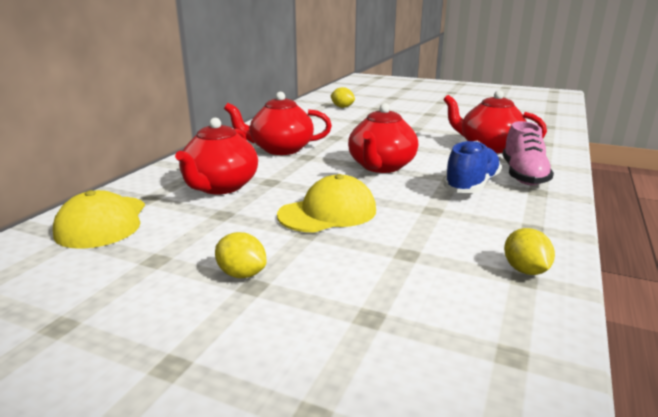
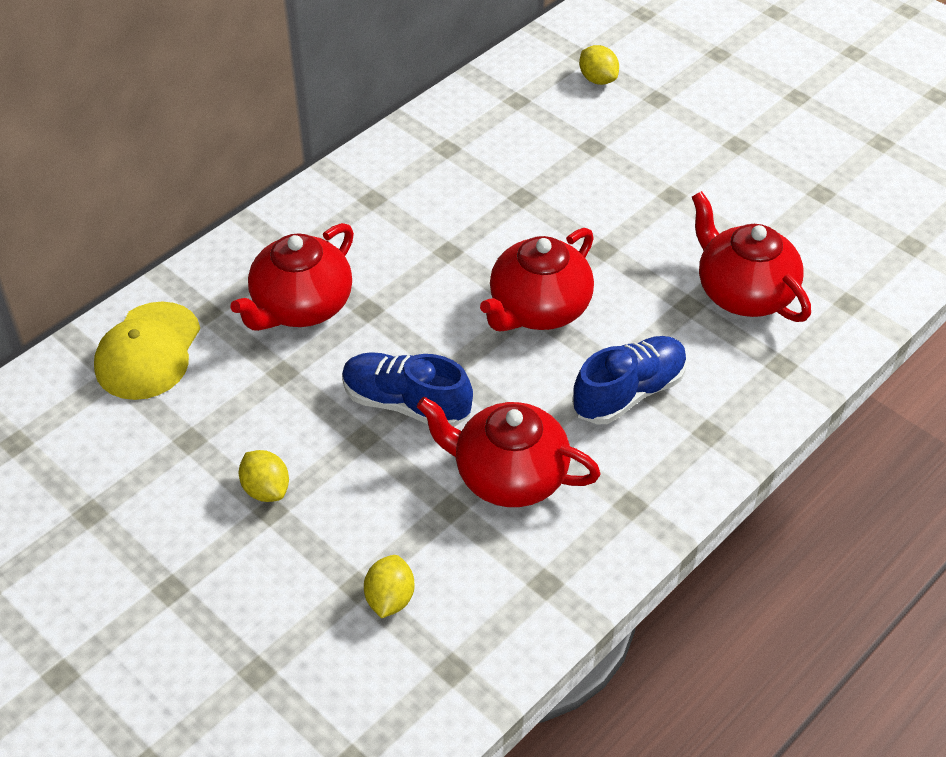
camera: 20 degrees right, 25 degrees up
(280, 149) = (421, 218): red teapot -> red teapot (508, 475)
(328, 212) = (406, 403): yellow cap -> blue shoe
(523, 175) = (724, 387): pink shoe -> none
(525, 270) = (556, 572): yellow lemon -> yellow lemon (390, 599)

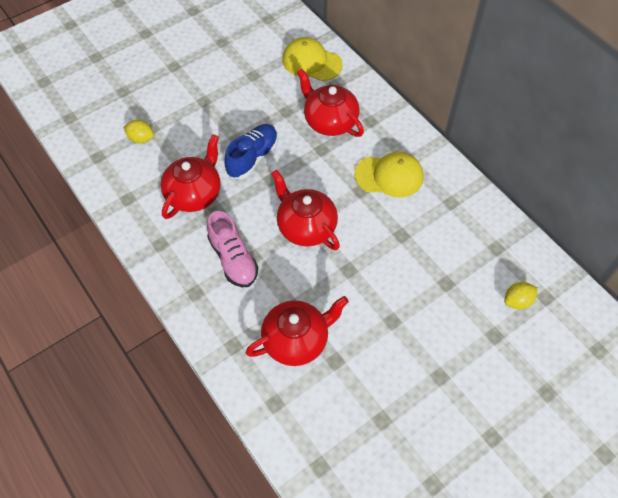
camera: 100 degrees right, 10 degrees up
(266, 489) = (216, 100): yellow lemon -> none
(410, 219) = (389, 176): none -> yellow cap
(629, 393) = (233, 259): blue shoe -> pink shoe

